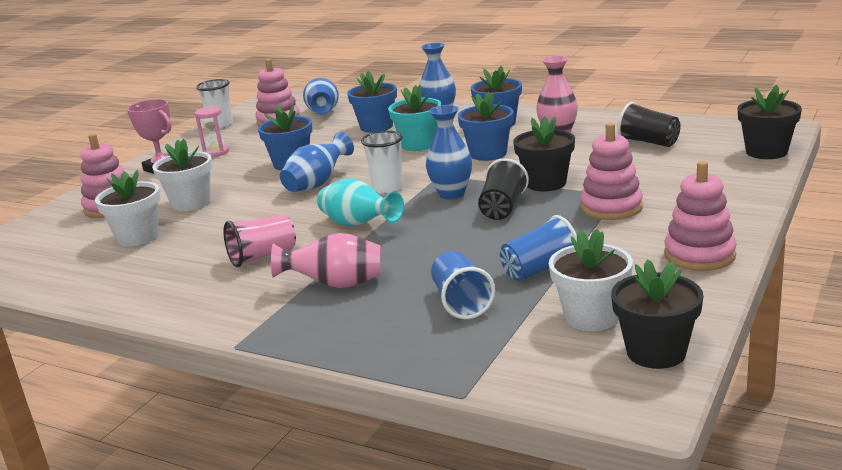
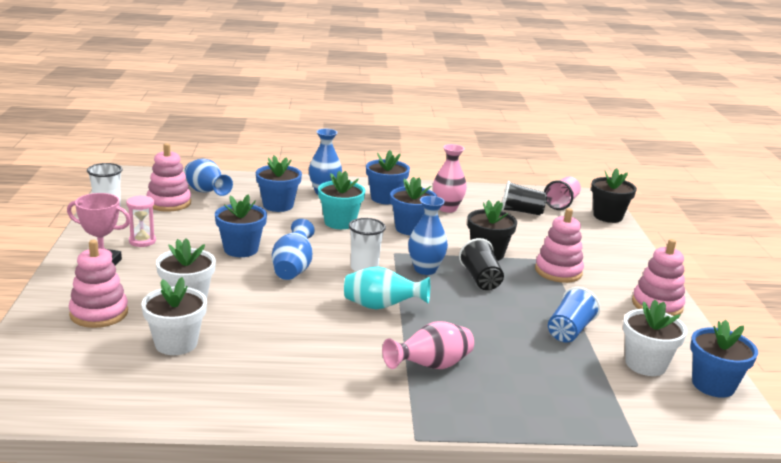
camera: 35 degrees left, 0 degrees up
(263, 256) = (332, 348): pink cup -> pink cup (561, 203)
(461, 302) = (546, 367): blue cup -> none
(656, 352) = (713, 385): black flower pot -> blue flower pot

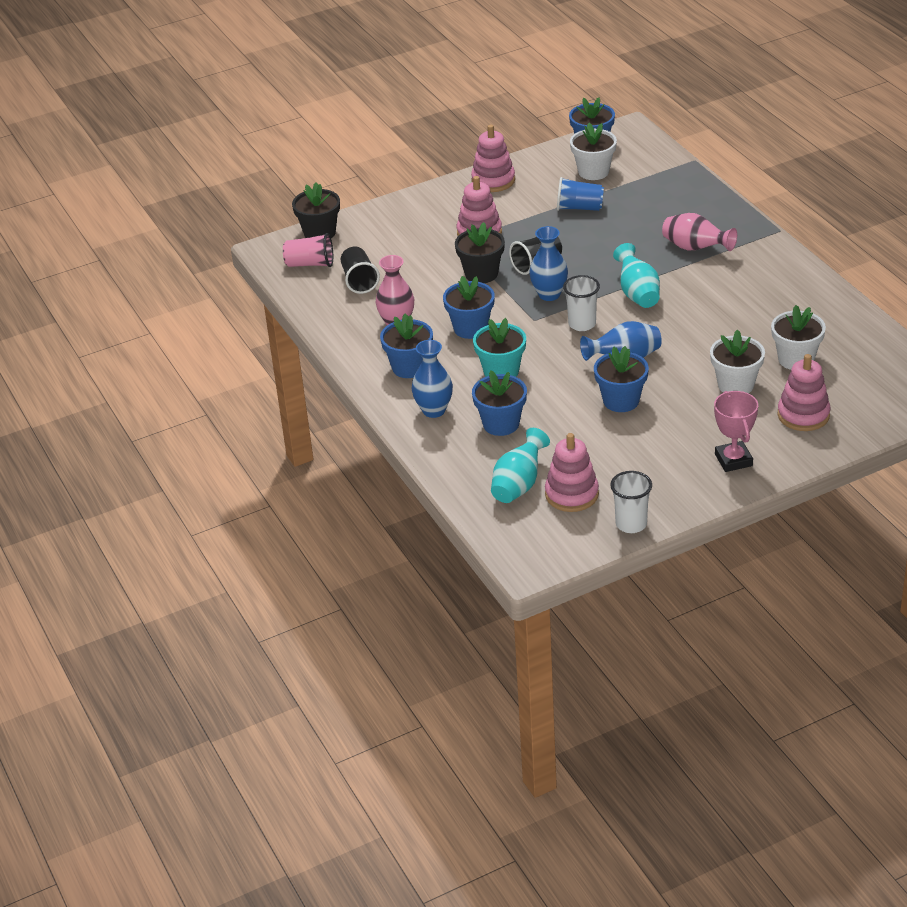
camera: 110 degrees left, 15 degrees up
(142, 241) = (669, 462): pink hourglass -> none
(206, 192) = (518, 485): blue vase -> turquoise vase

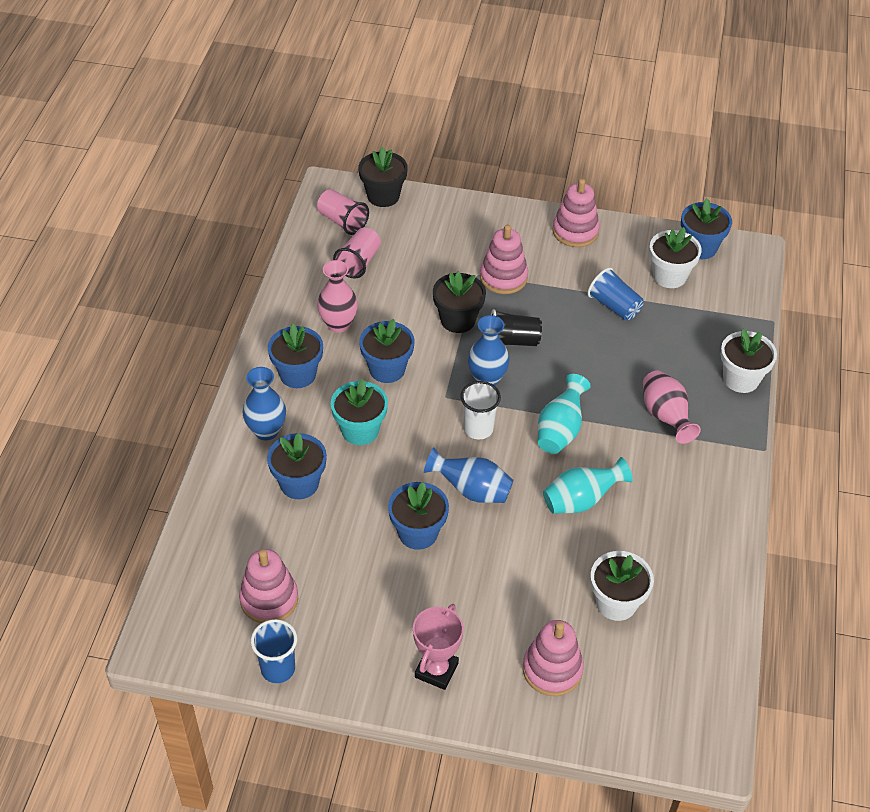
camera: 35 degrees right, 10 degrees up
(359, 281) = (359, 262): black cup -> pink cup
(518, 485) = (242, 556): turquoise vase -> turquoise vase (581, 500)
(631, 524) = (278, 669): white cup -> blue cup
(736, 385) = (531, 590): white flower pot -> white flower pot (741, 379)

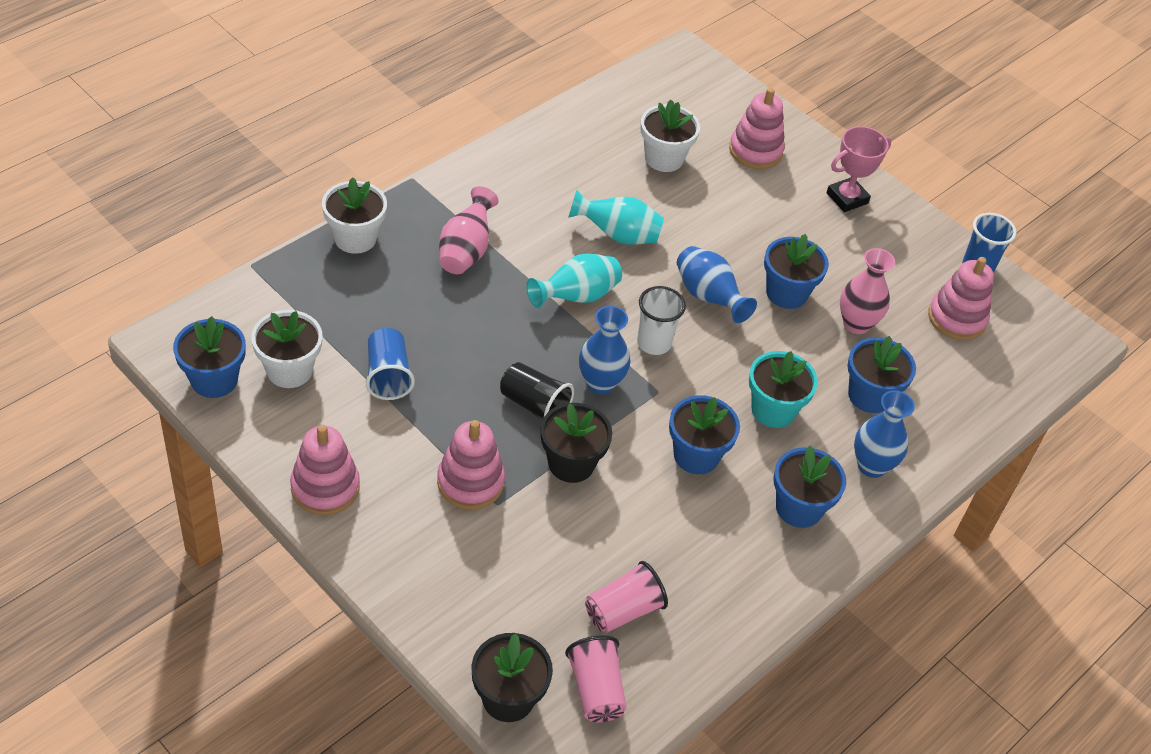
camera: 150 degrees left, 0 degrees up
(338, 324) = (710, 541): pink vase -> pink vase (856, 324)

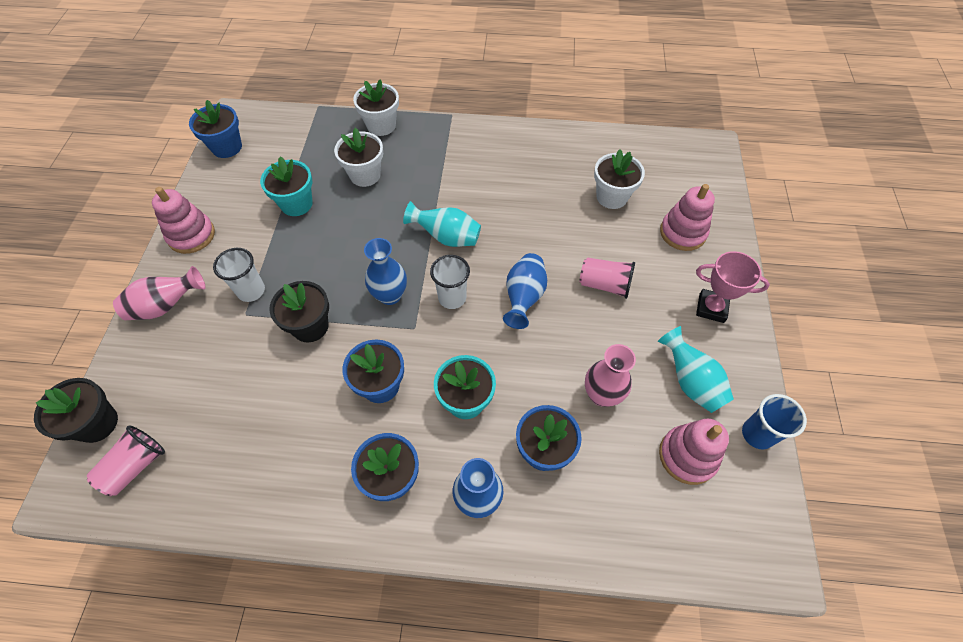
camera: 55 degrees right, 10 degrees up
(289, 370) = (261, 167): white flower pot -> white flower pot (365, 175)
(388, 375) = (296, 204): blue cup -> turquoise flower pot
(465, 251) = (424, 169): pink vase -> pink vase (166, 306)
(470, 482) = (251, 291): pink stacking toy -> white cup
(534, 405) = (339, 278): black cup -> none
(617, 235) = (520, 220): turquoise vase -> turquoise vase (690, 382)
(623, 611) = (212, 436): pink cup -> pink cup (604, 285)
(786, 293) = (579, 335): blue flower pot -> none

